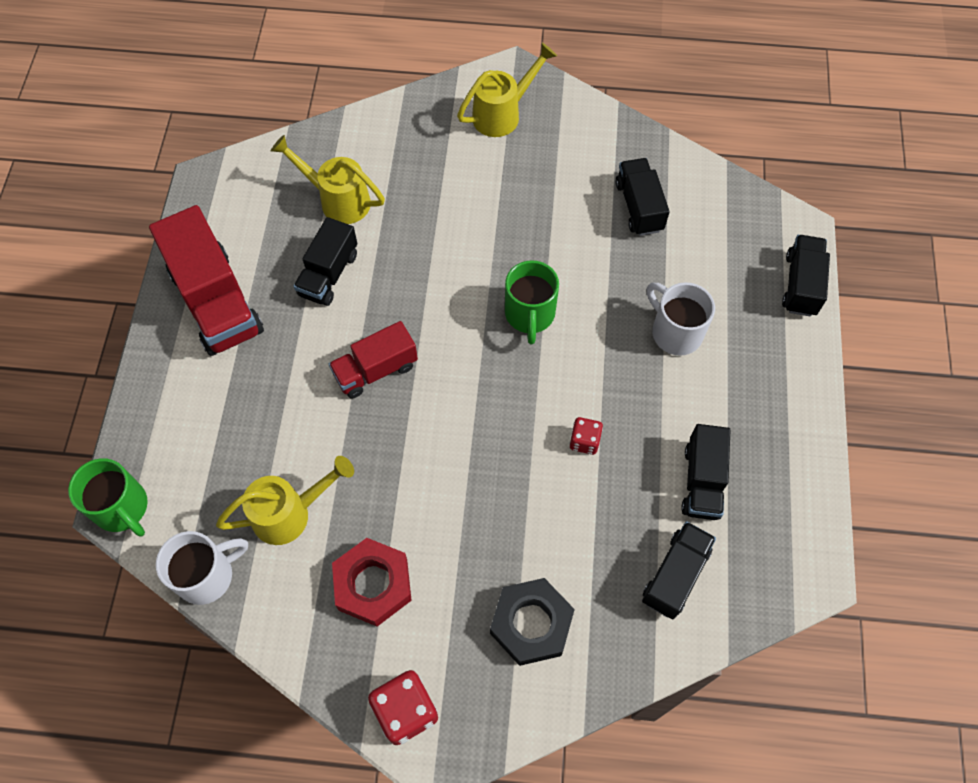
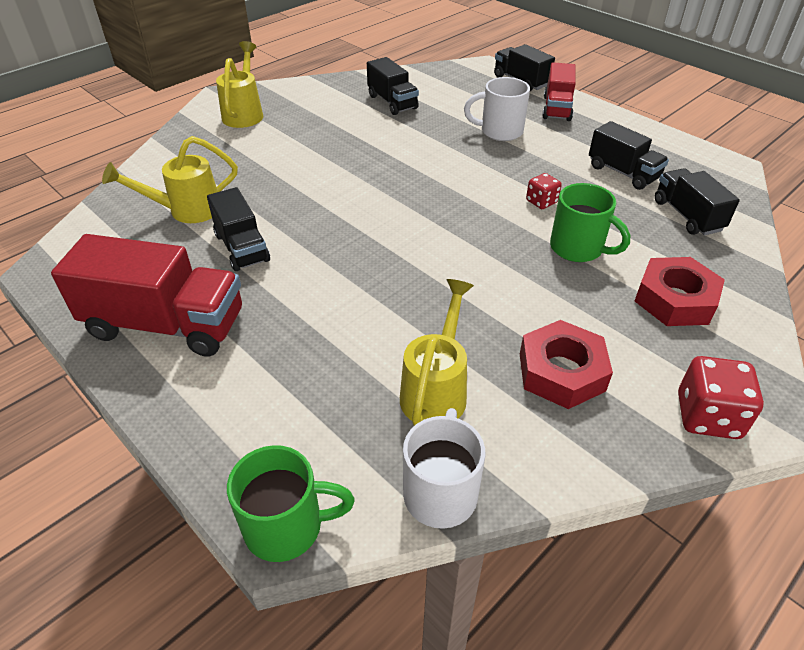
camera: 50 degrees left, 20 degrees down
(376, 370) = (361, 267): red truck -> red truck (557, 108)
(529, 315) = (412, 176): green mug -> green mug (578, 248)
(531, 624) = (675, 299): black nut -> red nut
(639, 207) = (392, 102): black truck -> black truck turned 150 degrees counterclockwise

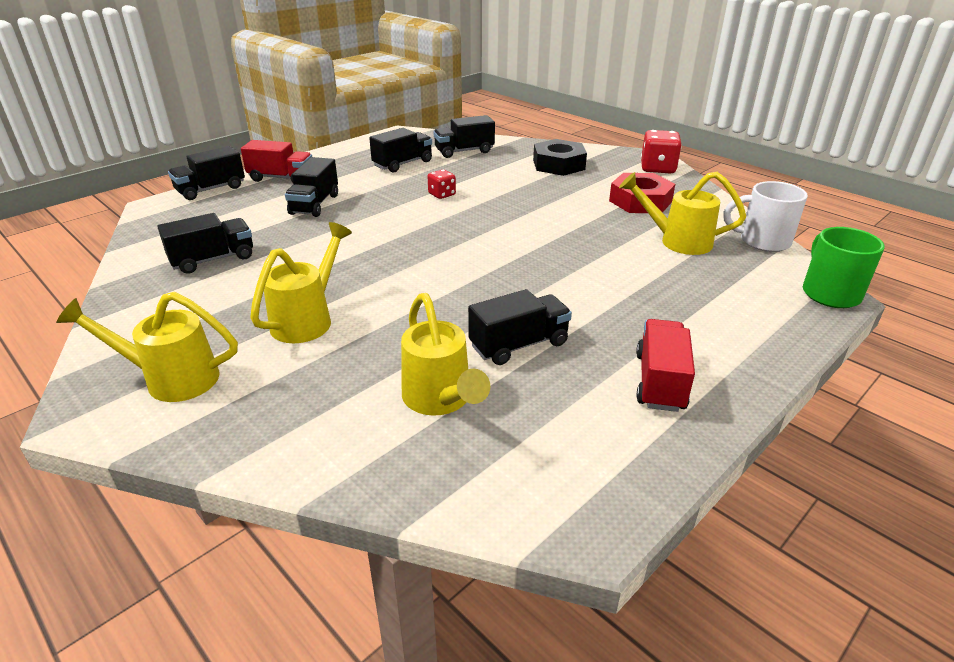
camera: 90 degrees left, 10 degrees down
(166, 325) = (660, 382): red truck -> red truck, size x0.60
(301, 150) = (308, 319): none -> yellow watering can
(500, 131) = (315, 204): white mug -> black truck
(578, 248) = (506, 186): green mug -> none
(675, 299) = (558, 165): red nut -> black nut

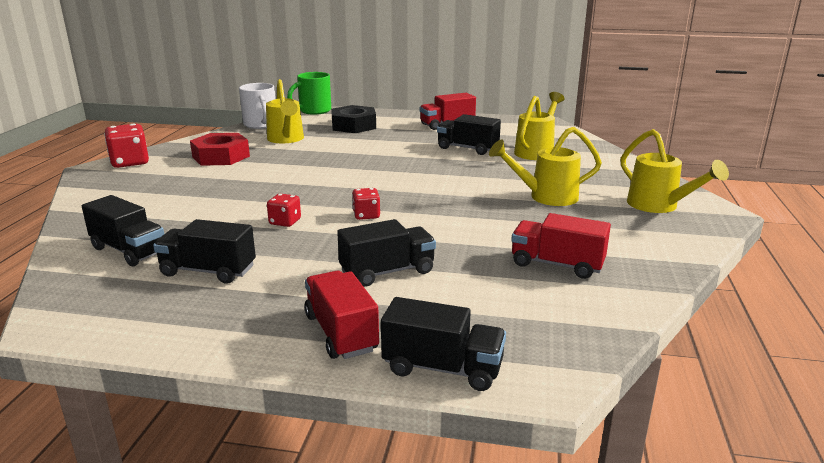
camera: 125 degrees left, 10 degrees down
(213, 259) = (557, 264): black truck -> red truck
(409, 223) = (366, 215): none -> red dice
(558, 165) = (147, 196): black nut -> black nut (354, 126)

